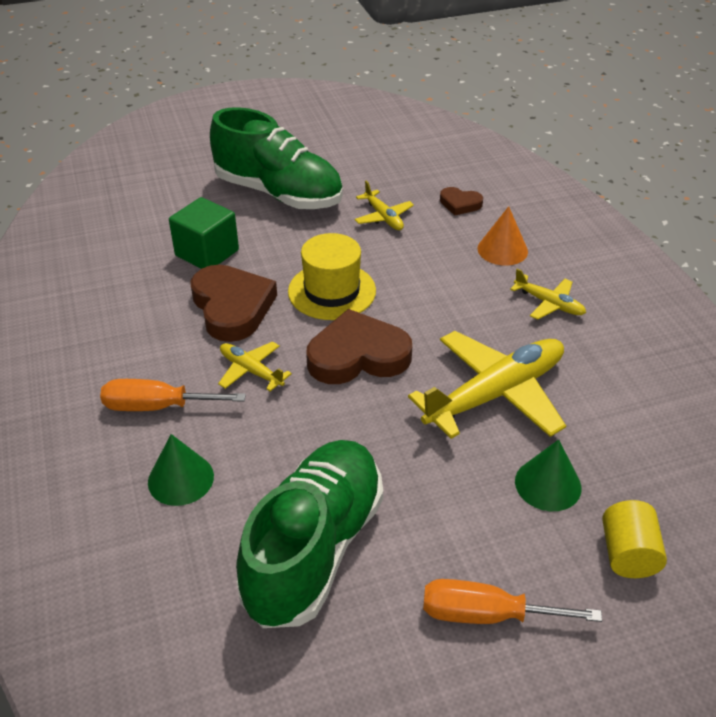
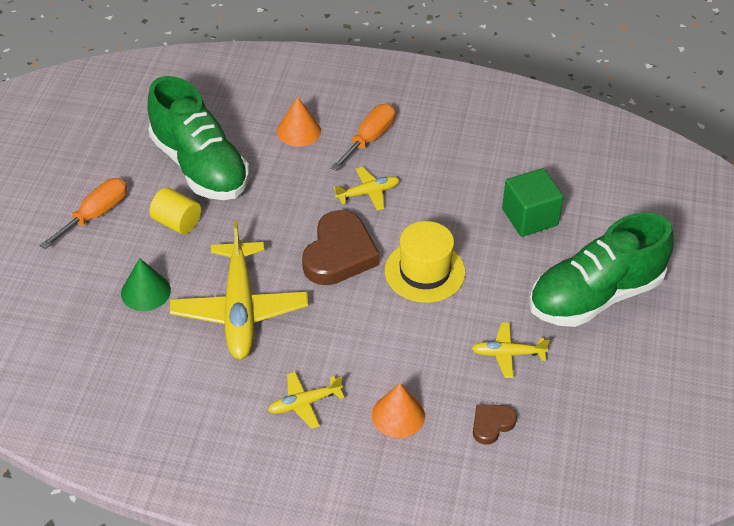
camera: 120 degrees right, 5 degrees up
(180, 479) = (298, 131): green cone -> orange cone
(232, 307) = (447, 208): brown heart -> none
(628, 554) = (67, 298): yellow cylinder -> yellow cylinder (177, 223)

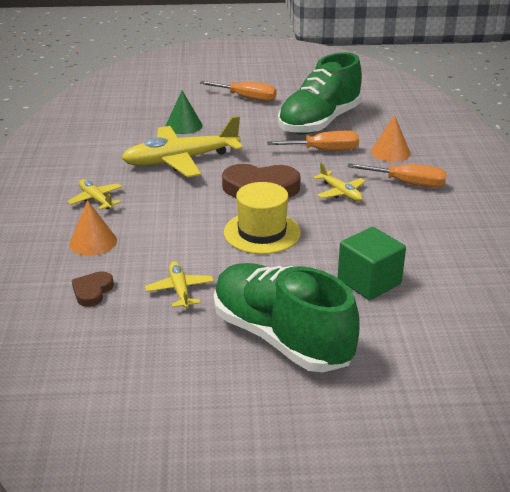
camera: 75 degrees right, 15 degrees down
(177, 223) = (256, 124): yellow cylinder -> none
(271, 181) = (324, 150): none -> orange screwdriver
(491, 424) = (92, 291): brown heart -> brown heart turned 105 degrees counterclockwise

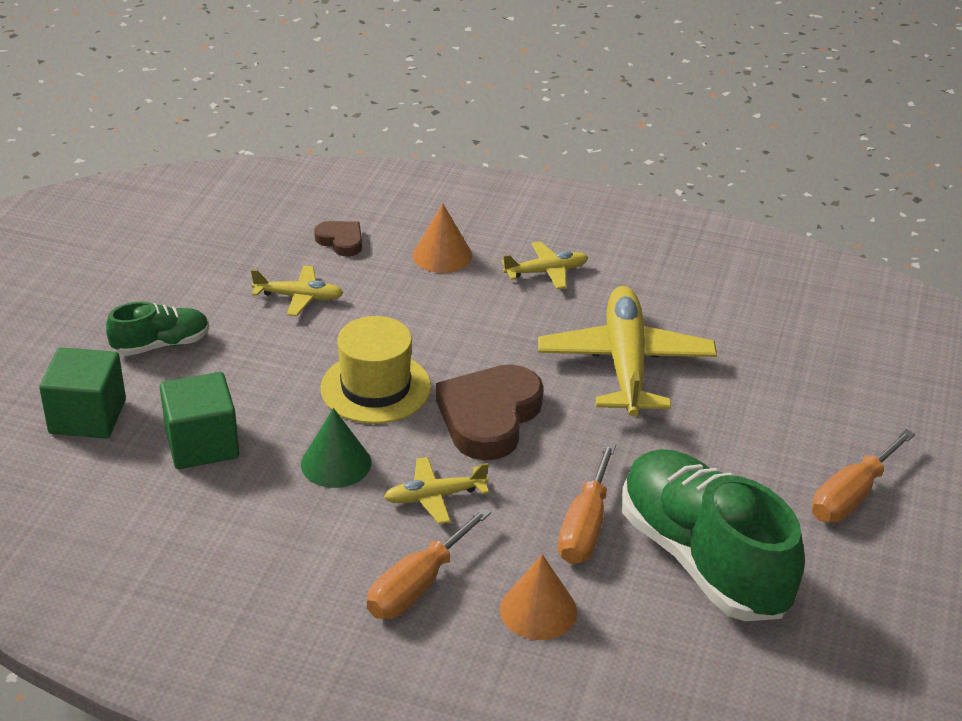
camera: 110 degrees right, 5 degrees up
(183, 126) = (752, 392): green cone -> green cone (336, 463)
(281, 337) = (161, 345): green shoe -> green shoe, size x0.49
(386, 343) = (87, 417): none -> green cube

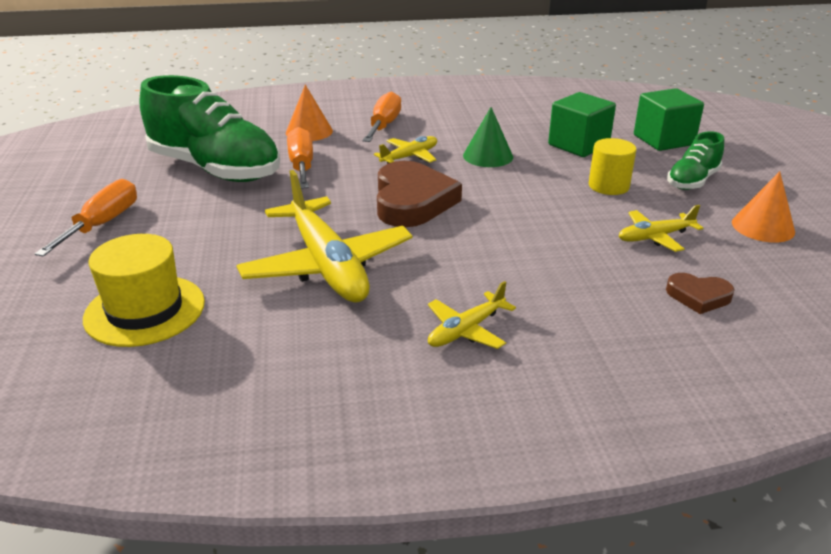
camera: 155 degrees right, 5 degrees down
(257, 368) = (608, 186): none -> yellow cylinder
(375, 388) = (512, 196): yellow hat -> yellow hat (145, 310)
(442, 255) = (588, 314): orange cone -> orange cone (763, 227)

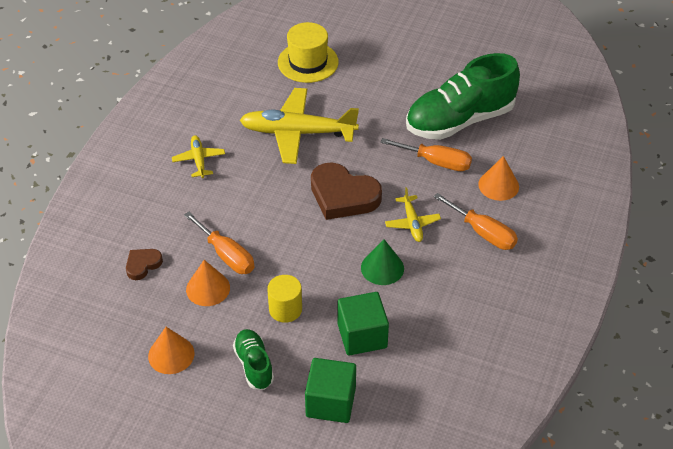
camera: 120 degrees right, 15 degrees up
(102, 224) = (412, 61): orange screwdriver -> orange screwdriver (226, 255)
(655, 237) = (208, 288): yellow plane -> orange cone

